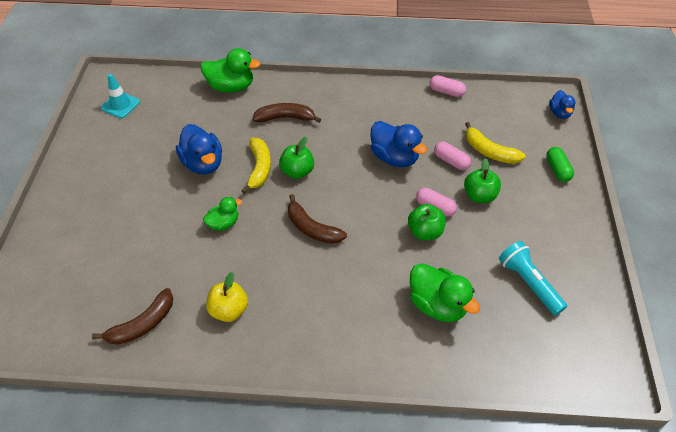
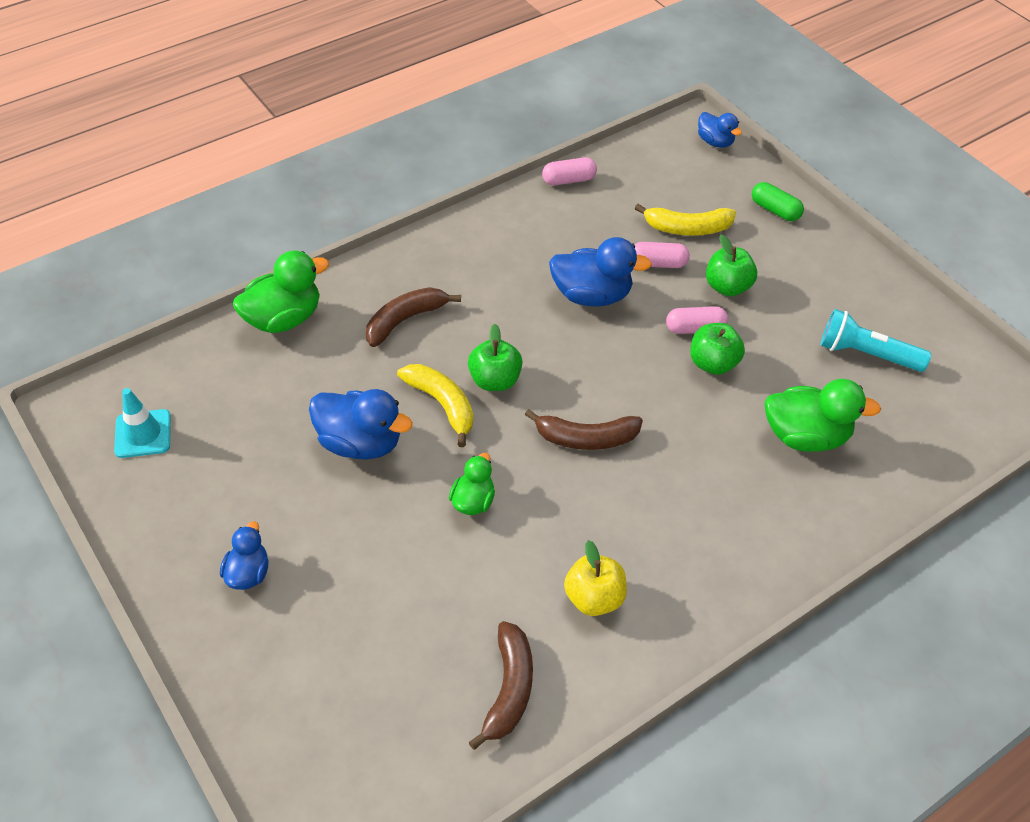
camera: 40 degrees left, 0 degrees up
(95, 192) = (248, 573): none -> blue duck

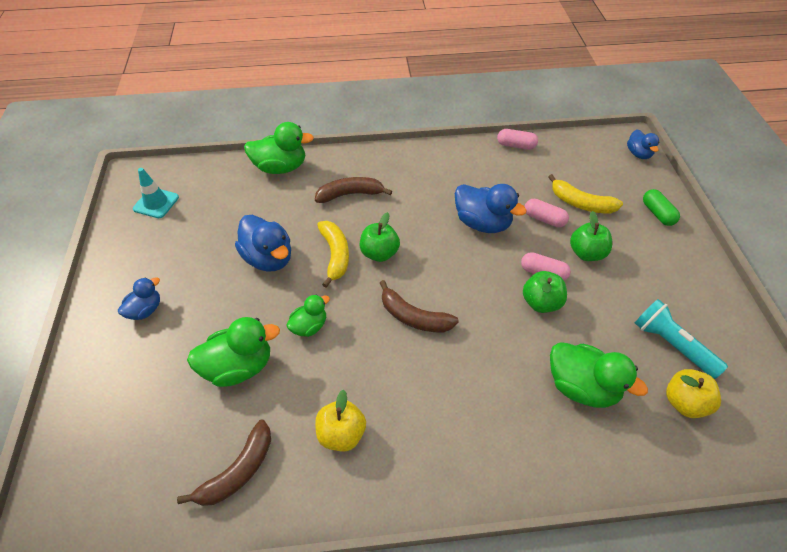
camera: 30 degrees right, 0 degrees up
(423, 583) = (239, 367): none -> green duck
(907, 408) = (684, 403): none -> yellow apple

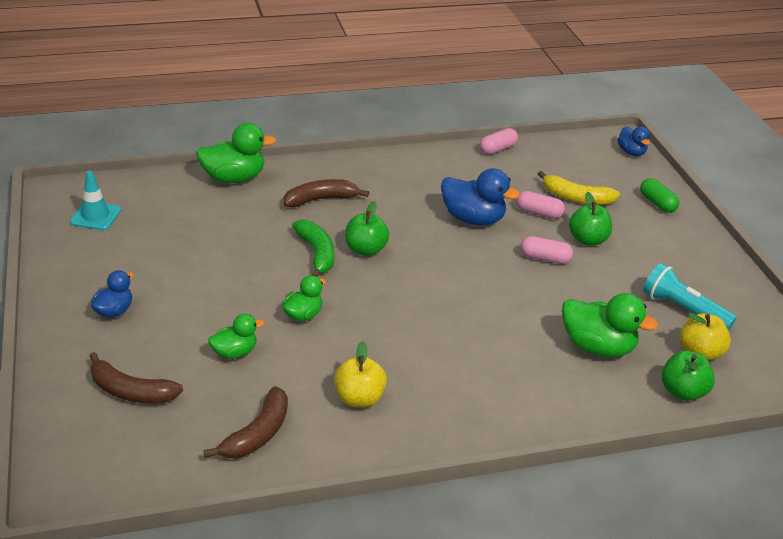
camera: 10 degrees left, 15 degrees down
(239, 367) = (235, 352): green duck -> green duck, size x0.59
(268, 258) = (242, 260): blue duck -> none
(335, 255) = (317, 254): yellow banana -> green banana
(413, 317) = (414, 301): brown banana -> brown banana (131, 391)
(516, 145) = (497, 149): pink capsule -> pink capsule turned 45 degrees counterclockwise
(541, 303) = (546, 283): green apple -> green apple (683, 392)

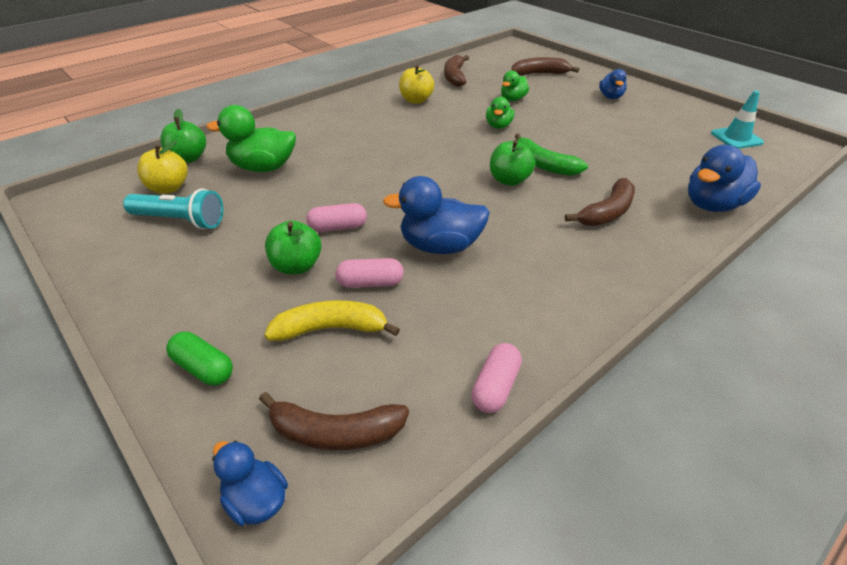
camera: 155 degrees right, 5 degrees up
(234, 178) = (712, 205): green duck -> blue duck
(589, 159) = (335, 432): none -> brown banana

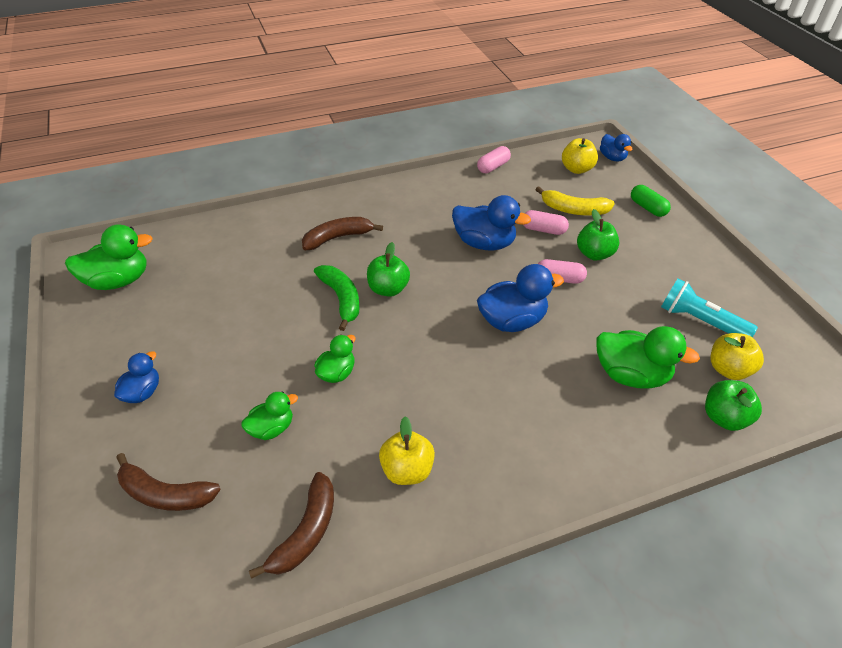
camera: 160 degrees left, 5 degrees up
(335, 432) = (576, 169): brown banana -> yellow apple
(712, 205) = (252, 223): blue duck -> blue duck (512, 321)
(736, 138) = (118, 281): turquoise traffic cone -> green duck

